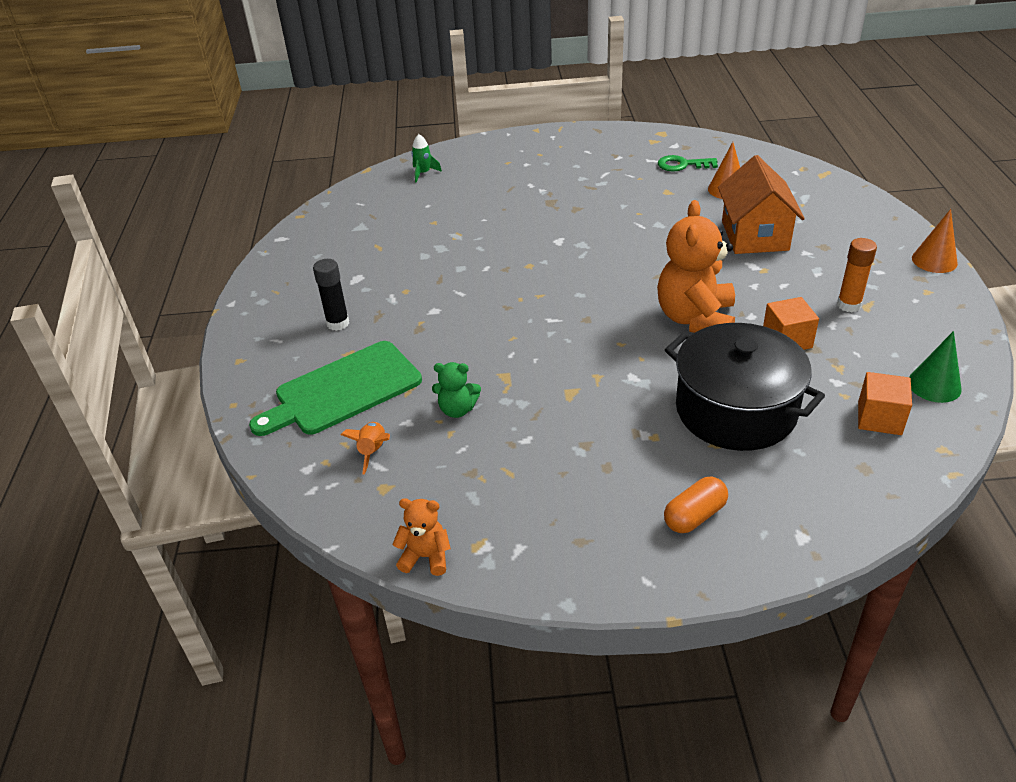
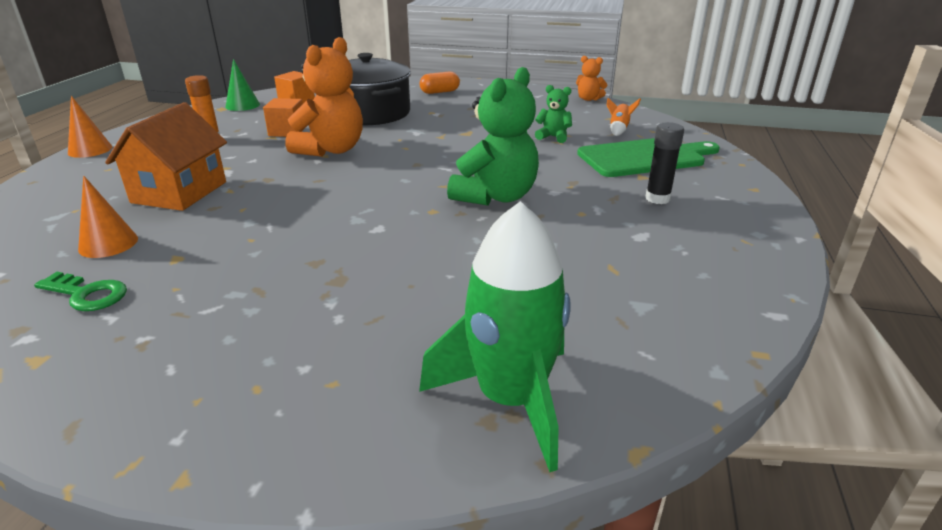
camera: 165 degrees left, 10 degrees down
(423, 173) = (510, 399): green rocket -> green rocket, size x2.37
(484, 292) = (495, 197): none -> green teddy bear

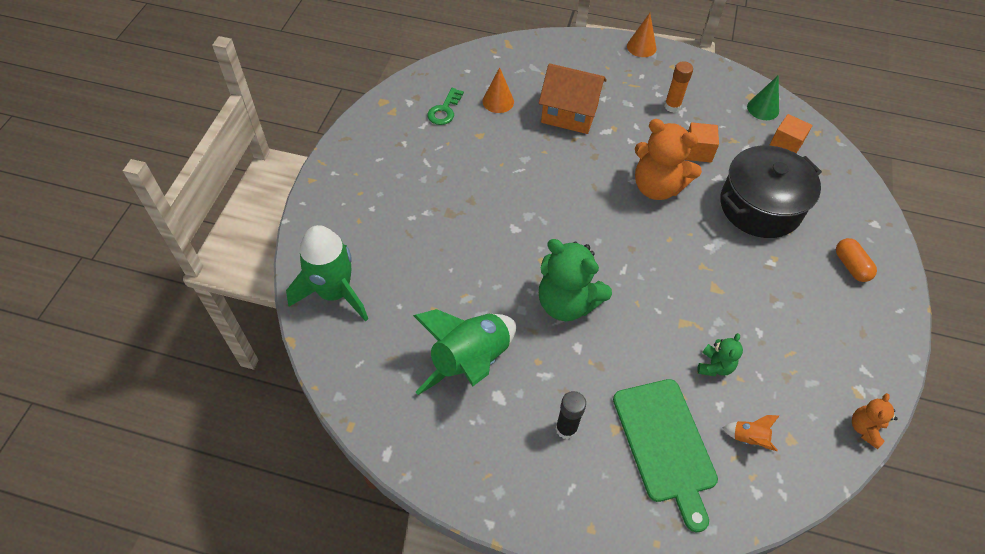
camera: 90 degrees right, 25 degrees up
(600, 255) = (470, 361): none -> green rocket

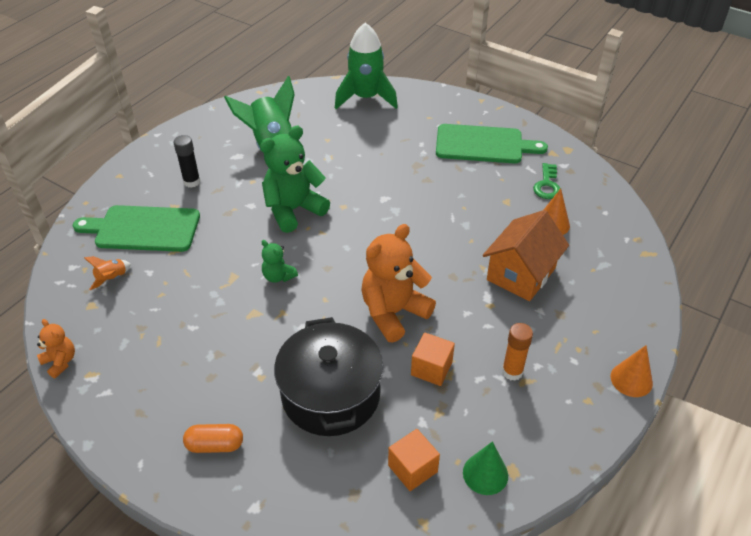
camera: 110 degrees right, 10 degrees down
(396, 165) = (483, 145): none -> green cutting board
(444, 110) = (547, 185): green key -> green key turned 120 degrees counterclockwise
(714, 366) = (182, 281): green teddy bear -> green teddy bear (278, 276)

